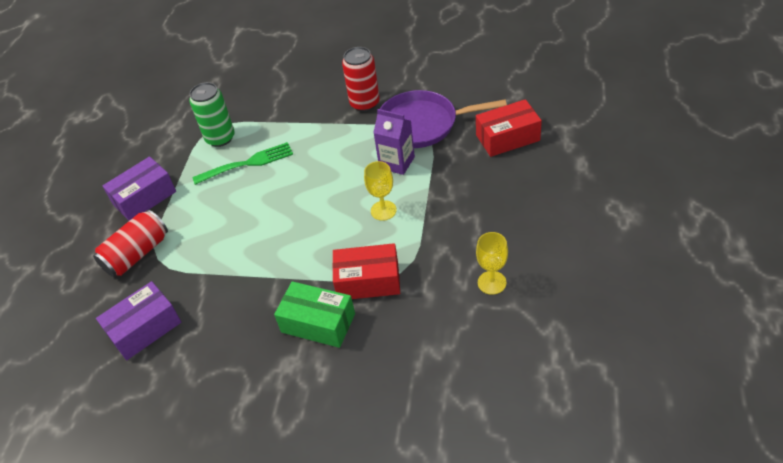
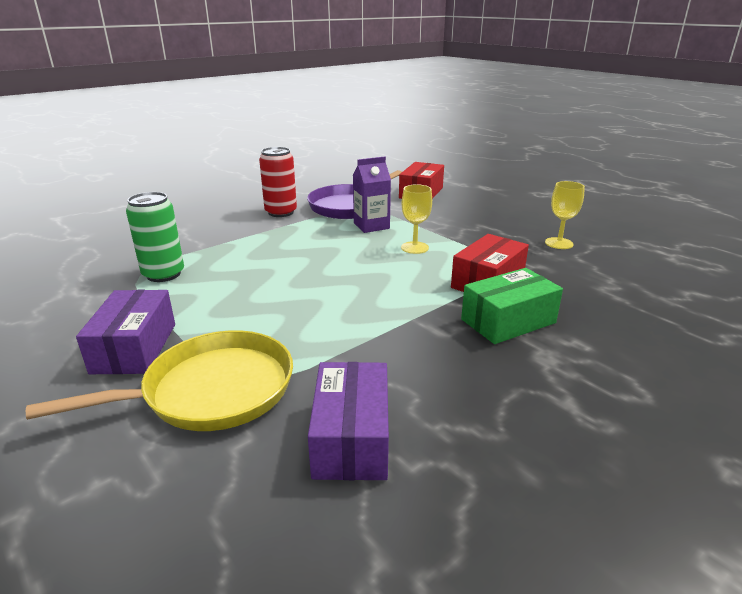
camera: 55 degrees left, 20 degrees down
(137, 254) = (212, 390): red can -> yellow pan
(247, 163) = (231, 275): green fork -> none

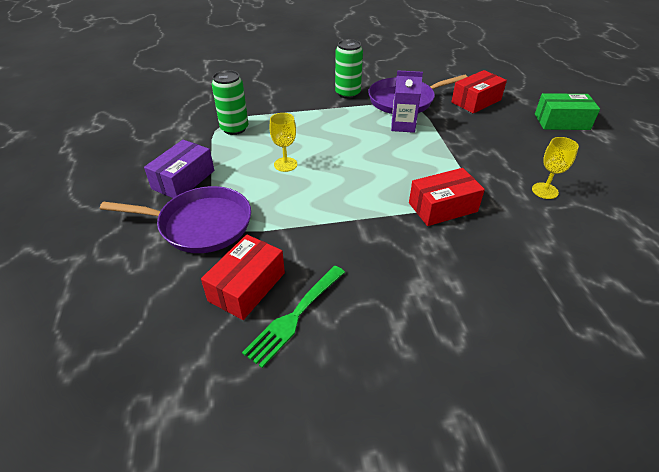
camera: 30 degrees right, 15 degrees up
(212, 390) = (201, 224): yellow pan -> purple pan
(281, 212) = (347, 93): red can -> green can
(351, 438) = (247, 286): purple box -> red box
(414, 248) = (416, 157): yellow goblet -> yellow goblet (285, 164)
(448, 445) = (294, 316): none -> green fork
(508, 321) = (422, 247): green box -> green box (562, 122)

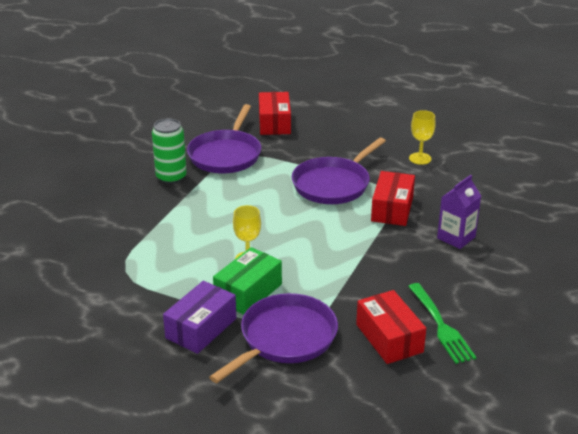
camera: 55 degrees left, 10 degrees down
(183, 180) = (201, 328): purple box -> purple box turned 60 degrees clockwise
(234, 128) = (146, 267): green can -> none
(403, 125) = (264, 174): purple carton -> purple carton (456, 238)
(435, 161) = (333, 184): none -> purple pan
(562, 122) = (351, 105): green box -> green box (248, 292)

